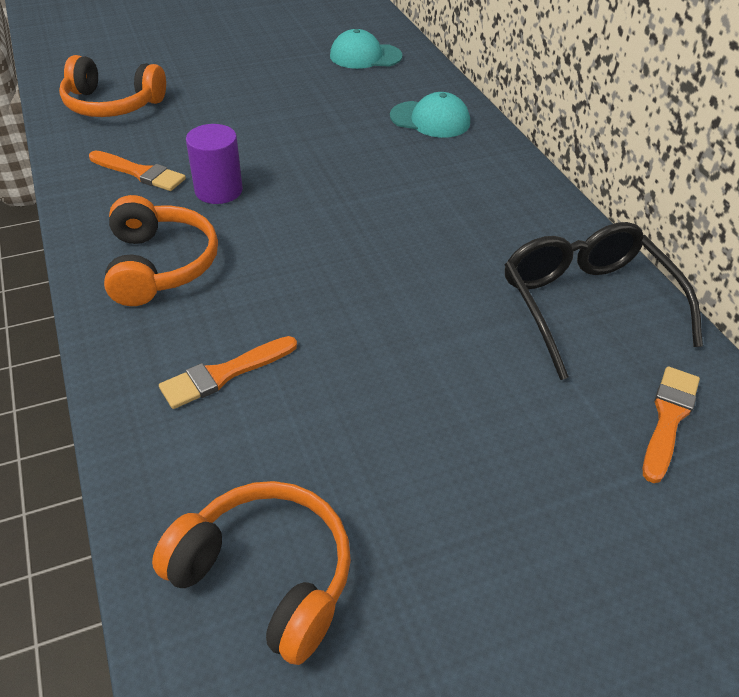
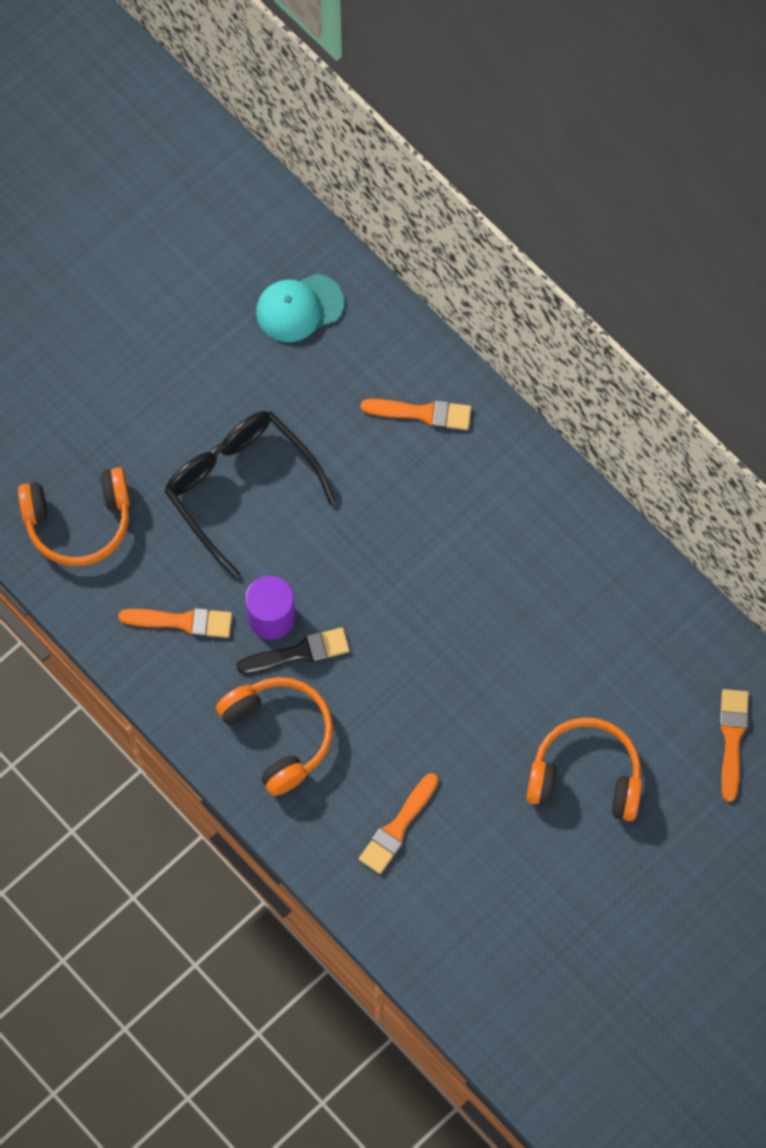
camera: 20 degrees left, 25 degrees up
(225, 217) = (299, 652): none -> black brush
(266, 575) = (509, 968): orange headphones -> orange headphones (585, 776)
(430, 120) = (422, 413): turquoise cap -> orange brush
(586, 304) = (647, 639): black glasses -> black glasses (240, 487)

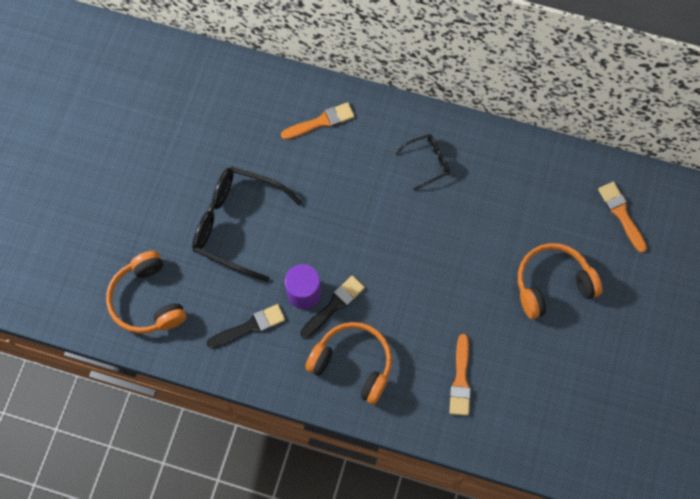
camera: 30 degrees left, 0 degrees up
(79, 522) = (147, 300): orange headphones -> orange headphones turned 105 degrees clockwise
(182, 621) = (250, 326): orange brush -> black brush
(299, 308) = (209, 98): turquoise cap -> none
(525, 538) = (427, 162): none -> black glasses

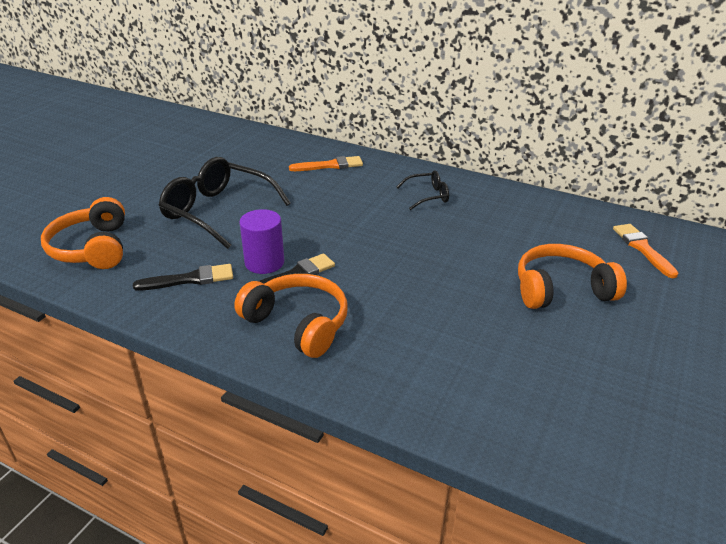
camera: 10 degrees right, 35 degrees down
(460, 379) = (434, 356): orange brush -> none

